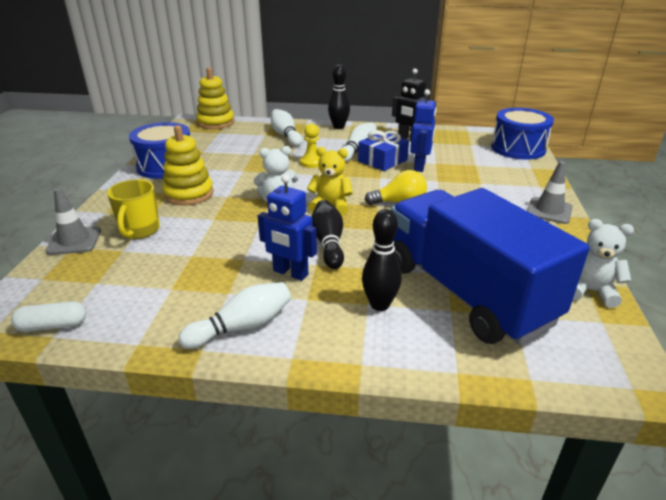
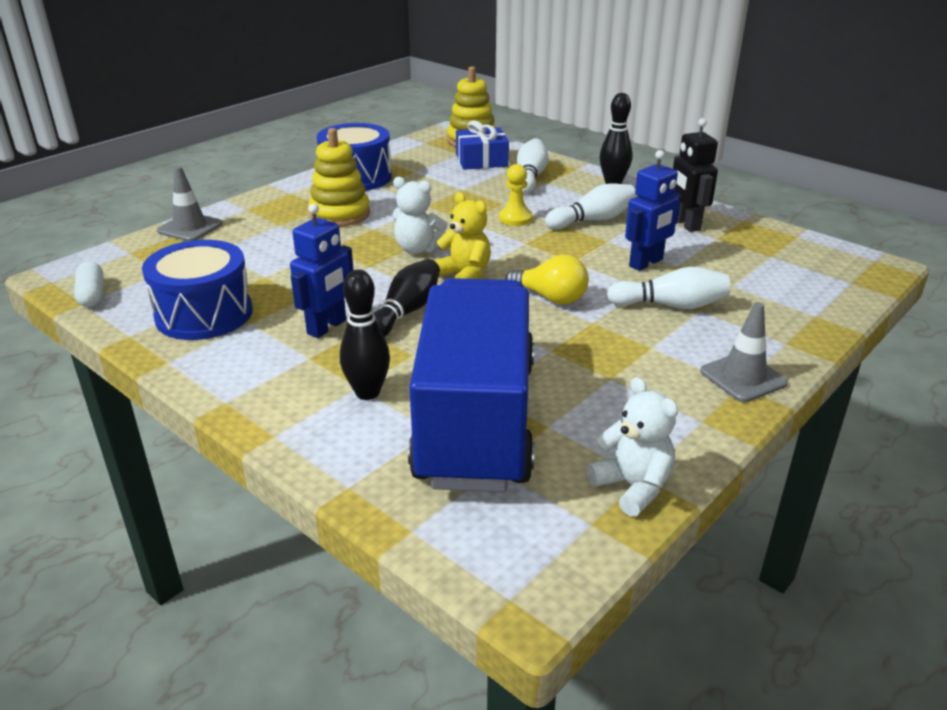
camera: 35 degrees right, 0 degrees up
(53, 326) = (92, 295): white capsule -> white capsule turned 45 degrees clockwise
(139, 230) = (251, 236): yellow mug -> none
(242, 326) = (221, 357): white bowling pin -> white bowling pin (671, 305)
(290, 273) = (327, 327): blue robot -> blue robot turned 120 degrees counterclockwise
(382, 160) = (607, 241): blue gift -> blue gift (481, 160)
(518, 148) = (839, 283): blue drum -> blue drum (204, 314)

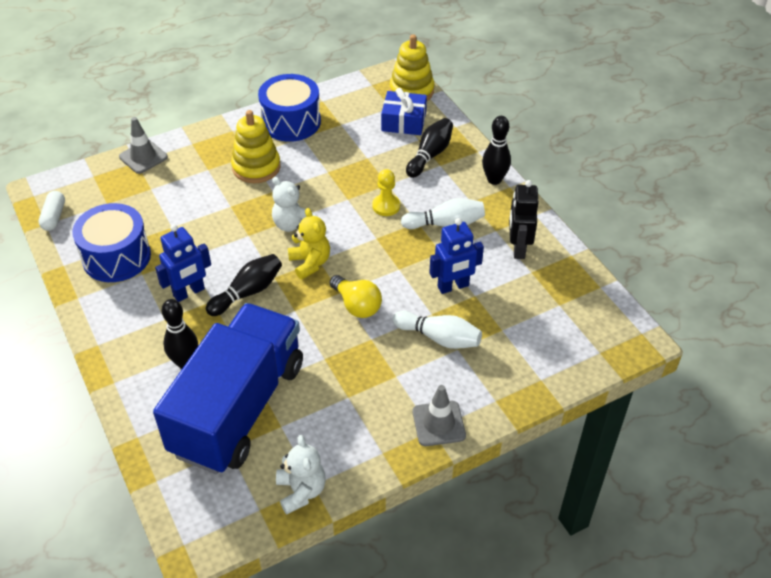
camera: 20 degrees right, 15 degrees up
(530, 177) = (430, 155): white bowling pin -> black bowling pin

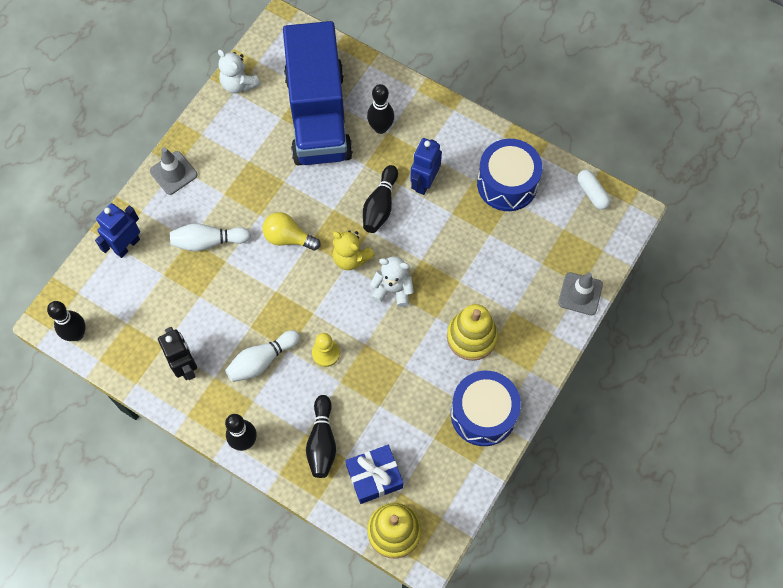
camera: 150 degrees right, 20 degrees up
(453, 286) = (221, 296): blue robot -> blue robot (127, 245)
(614, 316) = (76, 334): none -> black bowling pin

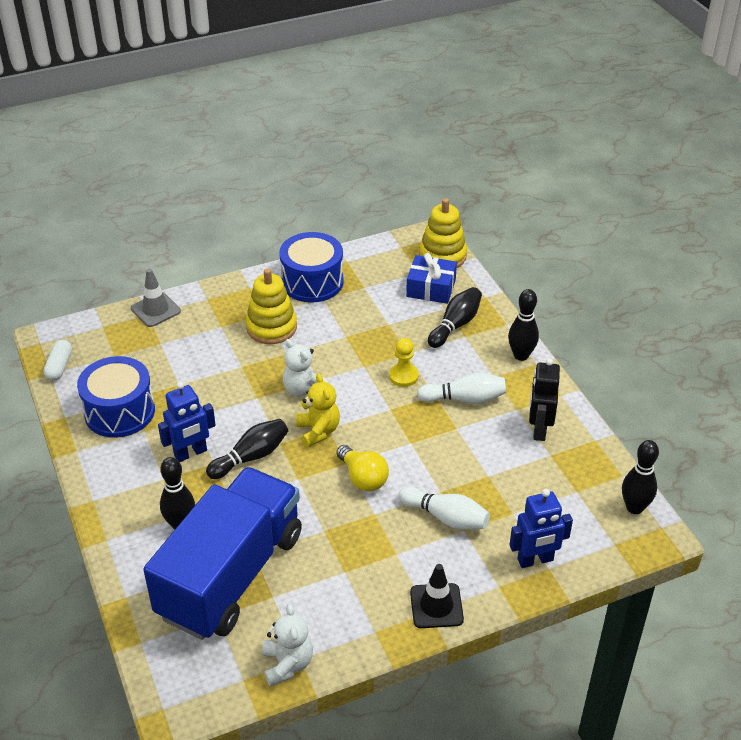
camera: 145 degrees left, 25 degrees down
(173, 173) = (436, 606): grey traffic cone -> black traffic cone

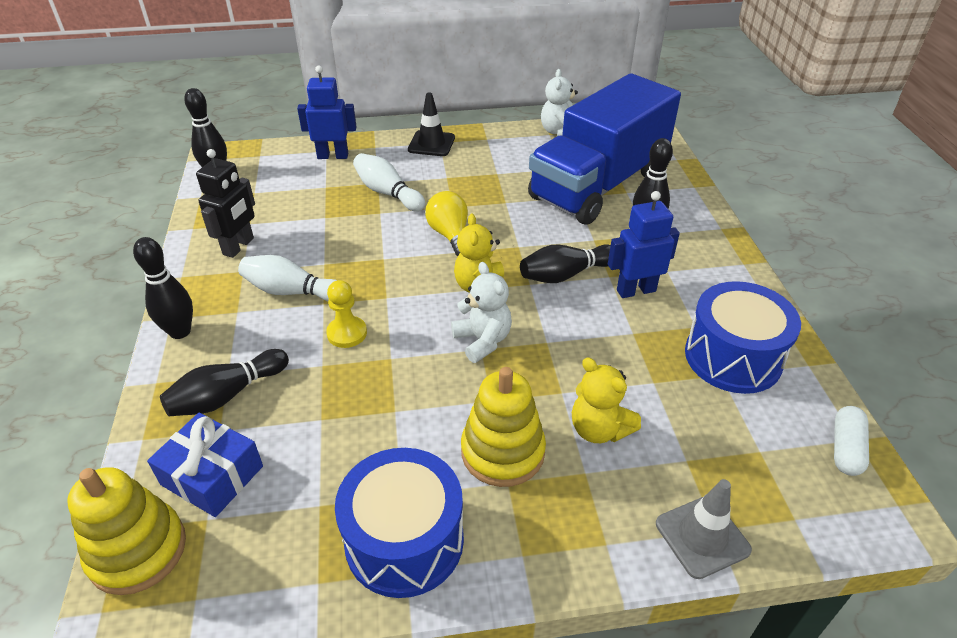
camera: 165 degrees left, 0 degrees up
(214, 349) = (599, 429): none -> yellow teddy bear

